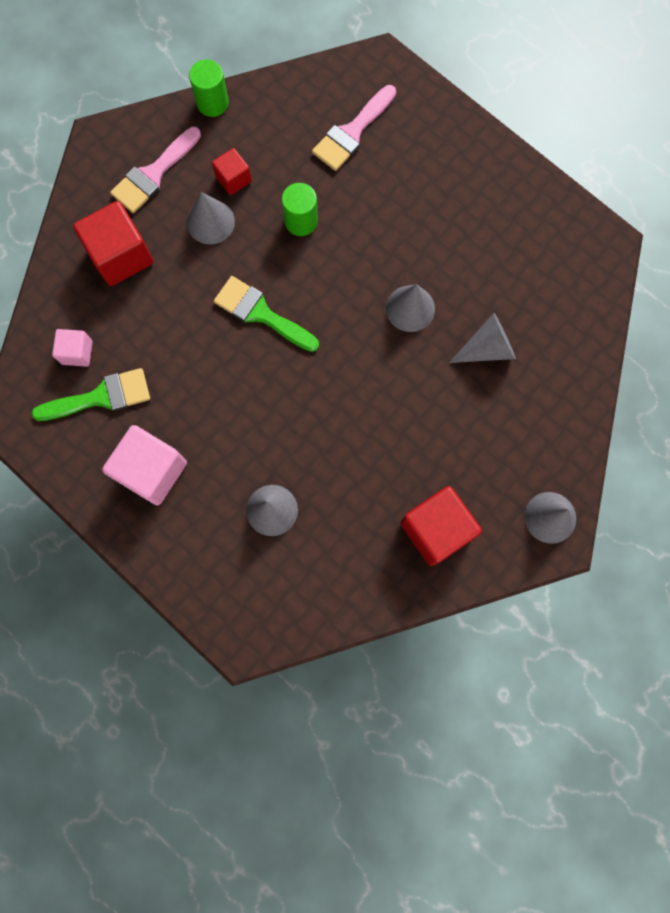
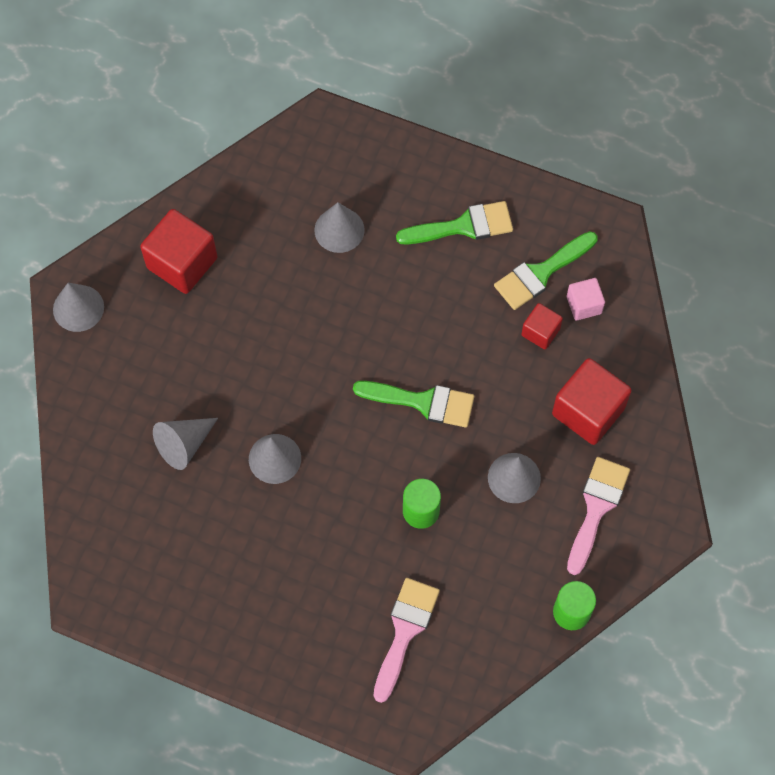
camera: 160 degrees right, 10 degrees down
(152, 471) = (463, 226): pink cube -> green brush
(233, 179) = (510, 532): red cube -> red cube (540, 332)

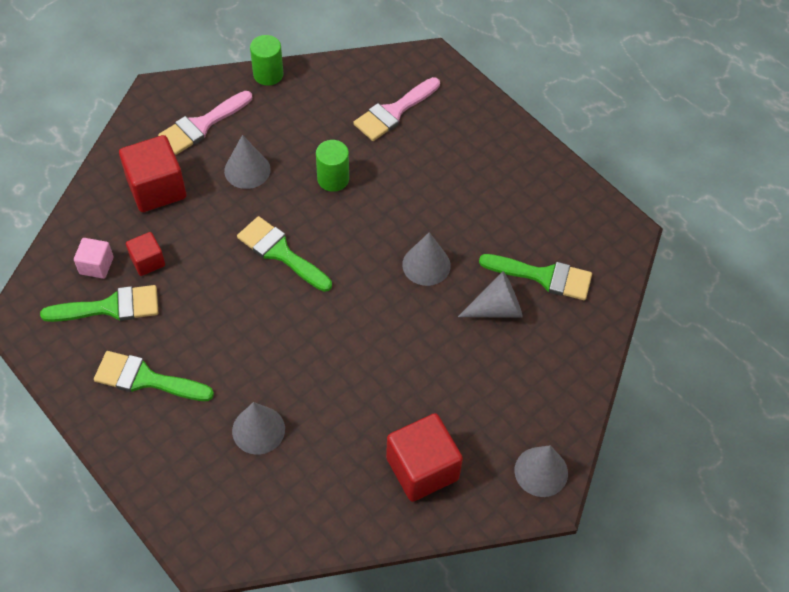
camera: 155 degrees left, 10 degrees down
(153, 502) = (543, 276): none -> green brush

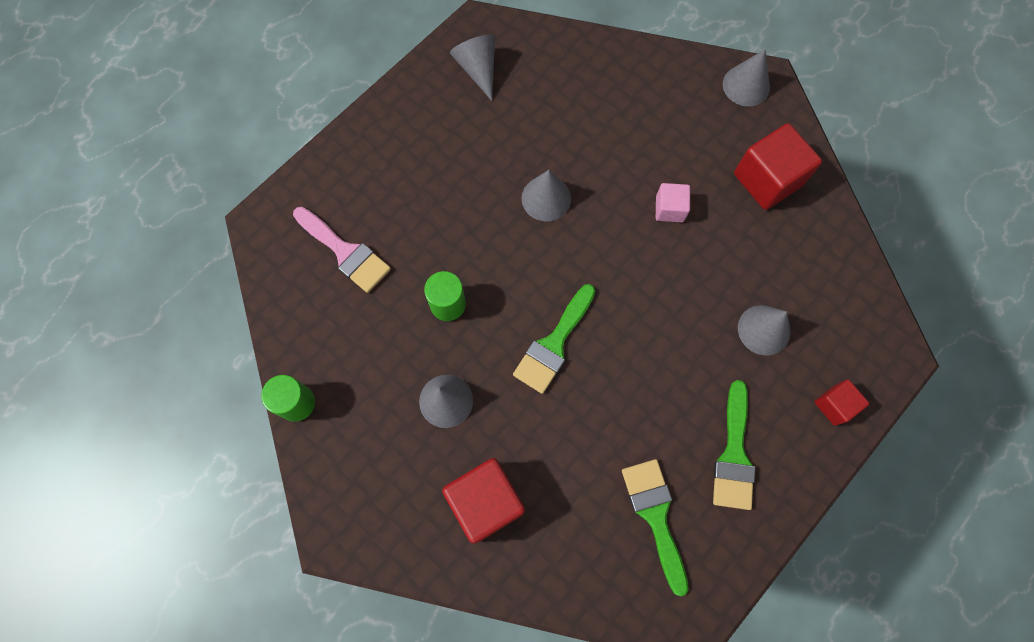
camera: 95 degrees left, 15 degrees up
(96, 265) = (604, 547): pink cube -> pink cube (669, 209)
(147, 261) = (588, 488): red cube -> red cube (834, 405)
(202, 125) = (384, 468): pink brush -> none
(497, 308) = (586, 131): grey cone -> grey cone (478, 69)
(543, 276) = (542, 93): green brush -> none

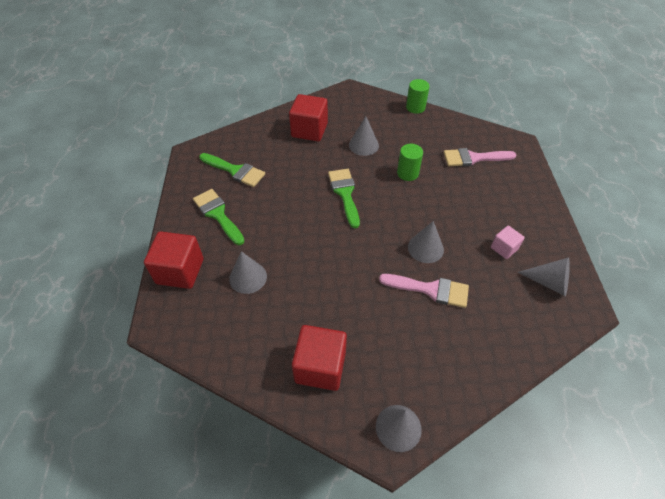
camera: 135 degrees right, 20 degrees down
(593, 157) = (430, 289): none -> pink brush
(669, 209) = (359, 297): pink cube -> pink cube (504, 248)
(834, 405) = (180, 271): red cube -> red cube, size x1.82

